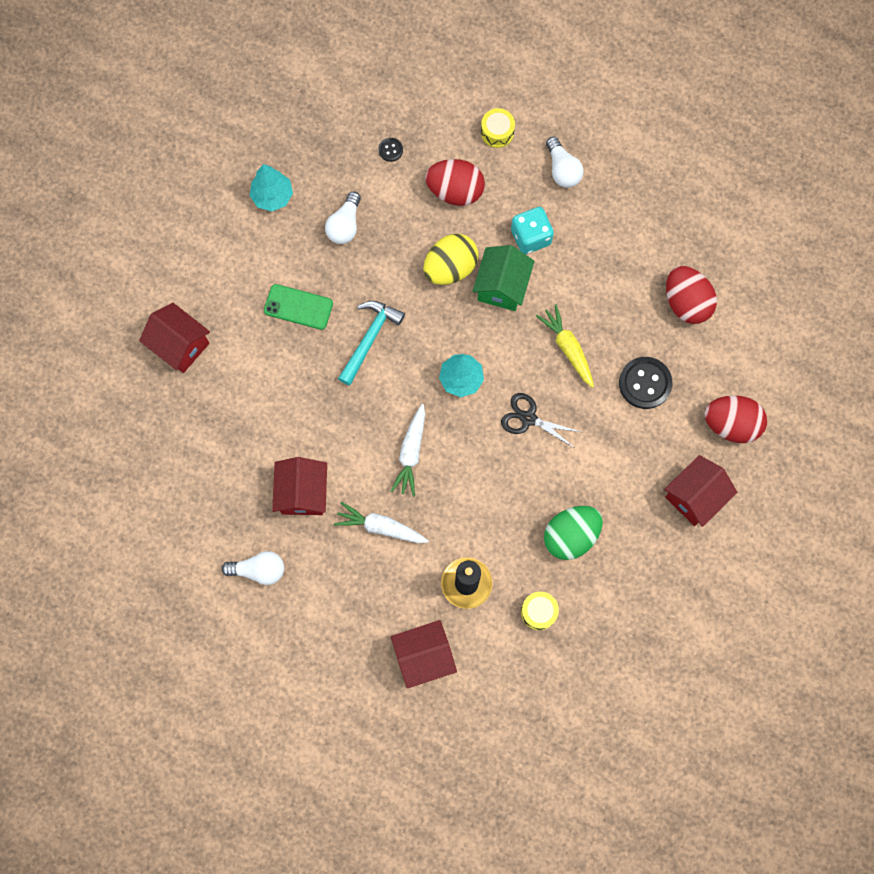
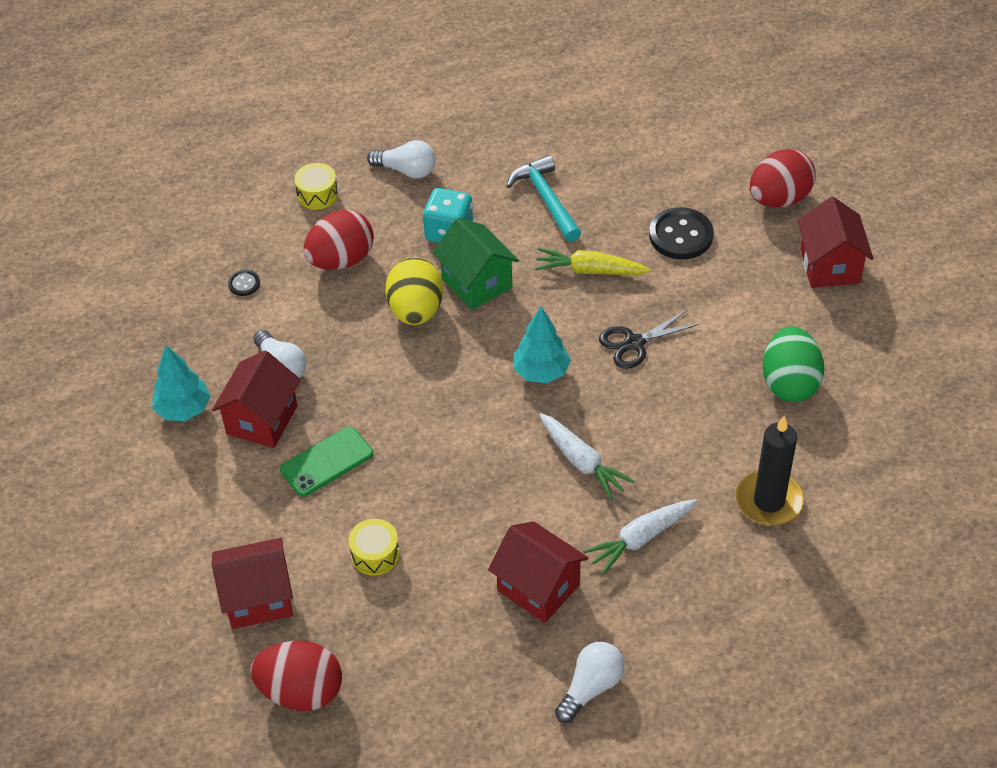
camera: 50 degrees left, 25 degrees down
(369, 339) = (423, 421): turquoise hammer -> turquoise hammer (546, 199)
(423, 656) = (821, 589): red house -> red house (262, 420)
(538, 612) = (851, 458): yellow drum -> yellow drum (375, 554)
(686, 302) = (628, 161): red egg -> red egg (301, 691)

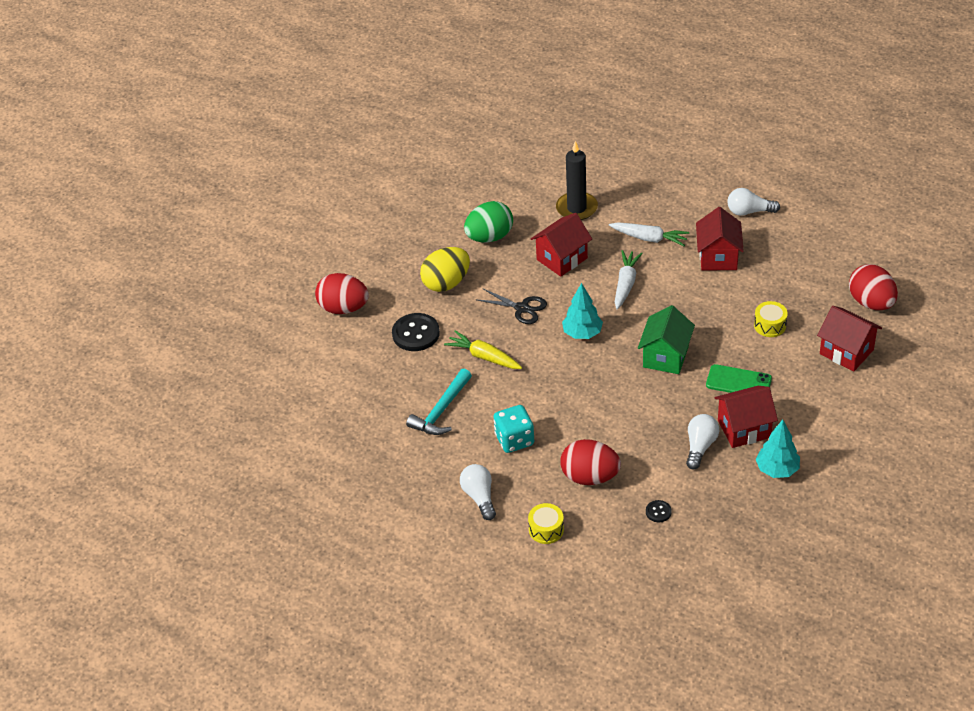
camera: 125 degrees left, 5 degrees down
(416, 311) = (593, 414): yellow egg -> yellow egg (446, 283)
(476, 283) = (544, 400): green house -> green house (665, 357)
(589, 271) = (484, 357): yellow carrot -> yellow carrot turned 150 degrees clockwise
(829, 266) = (383, 262): red house -> red house (562, 259)

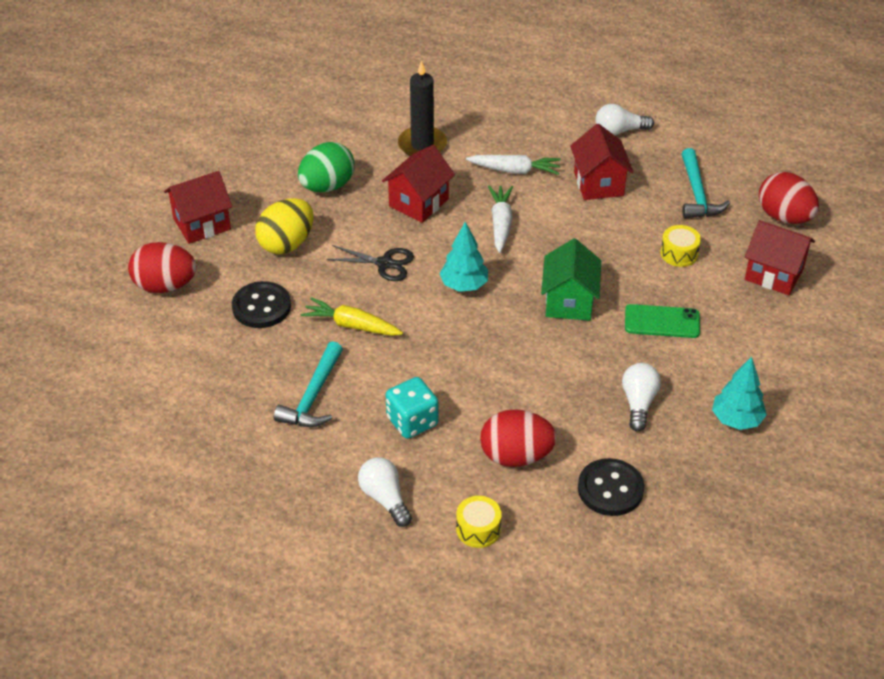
camera: 15 degrees left, 0 degrees up
(658, 512) = (610, 489): black button -> black button, size x2.05
(744, 429) = (684, 376): red house -> red house (202, 224)
(801, 274) = (697, 194): none -> turquoise hammer

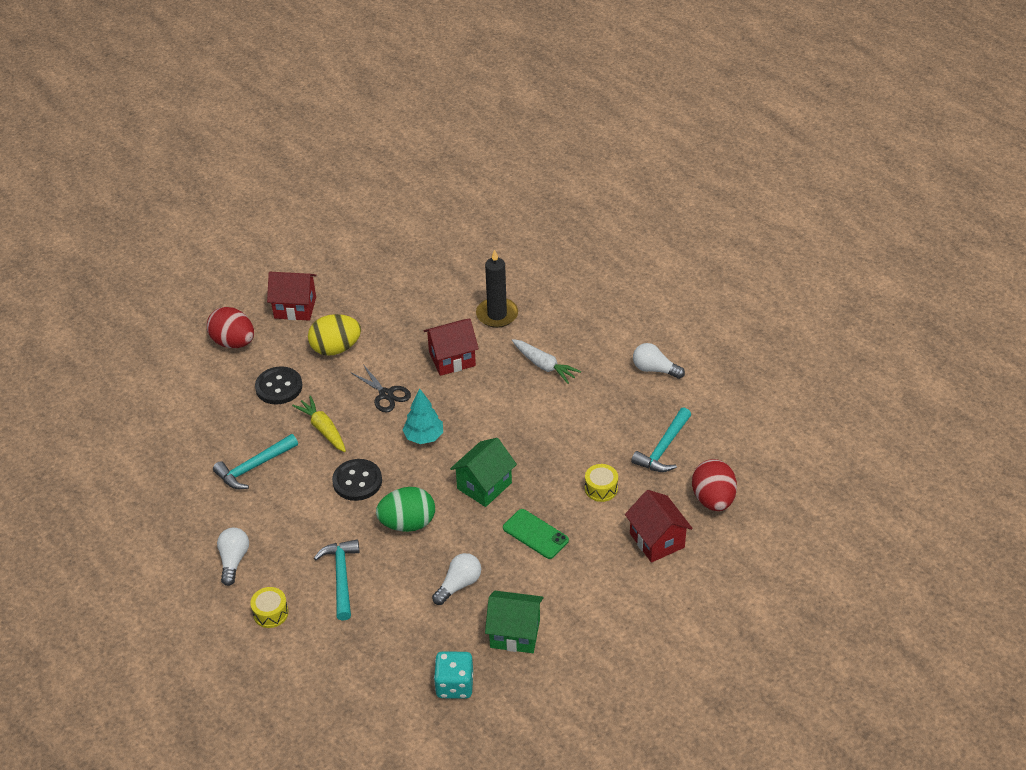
camera: 35 degrees right, 0 degrees up
(327, 186) = (401, 317): green egg -> green egg (407, 523)
(412, 421) = (298, 517): turquoise dice -> turquoise dice (454, 685)
(500, 223) = (494, 402): white carrot -> none
(516, 456) = (341, 577): red egg -> turquoise hammer
(598, 184) = (596, 405): red house -> none
(610, 489) = (380, 634): black button -> black button (357, 481)
(736, 420) = (515, 633): turquoise tree -> green house

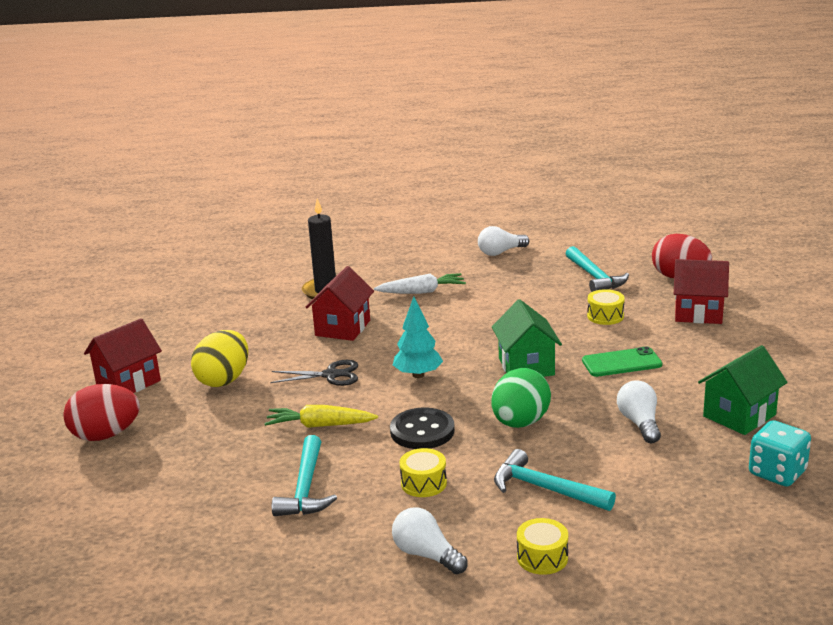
camera: 50 degrees left, 20 degrees down
(279, 387) = (218, 430): black button -> none
(301, 517) = (423, 483): none -> yellow drum

